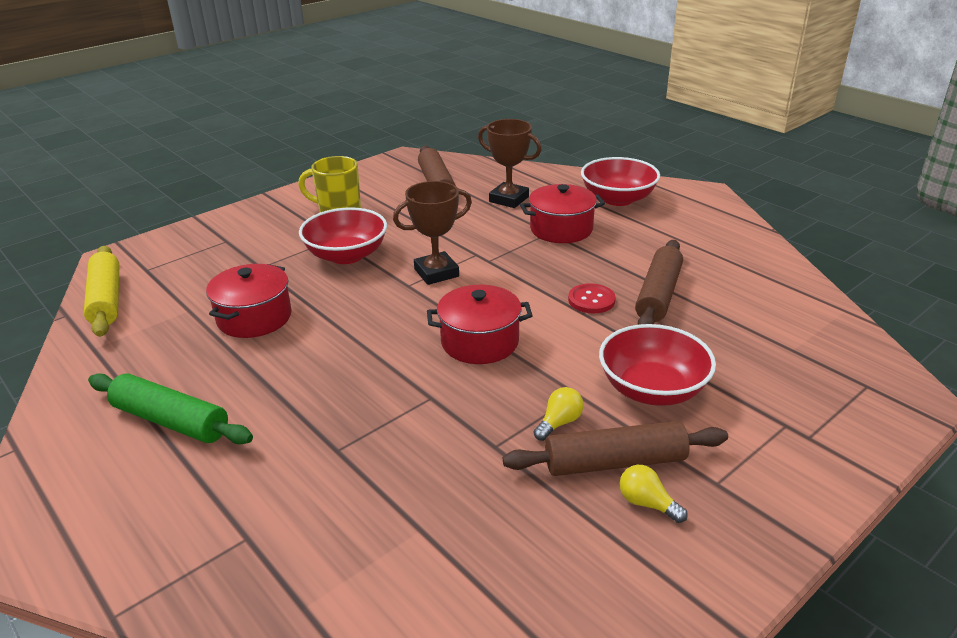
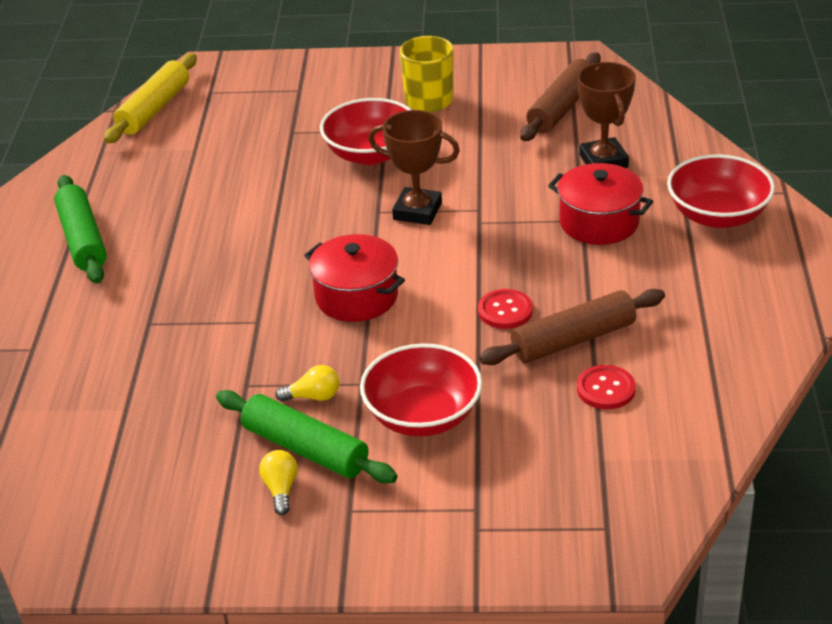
camera: 45 degrees right, 5 degrees up
(254, 318) = (229, 181): red pot -> none
(614, 462) = (305, 449): brown rolling pin -> green rolling pin
(723, 311) = (606, 389): none -> red button

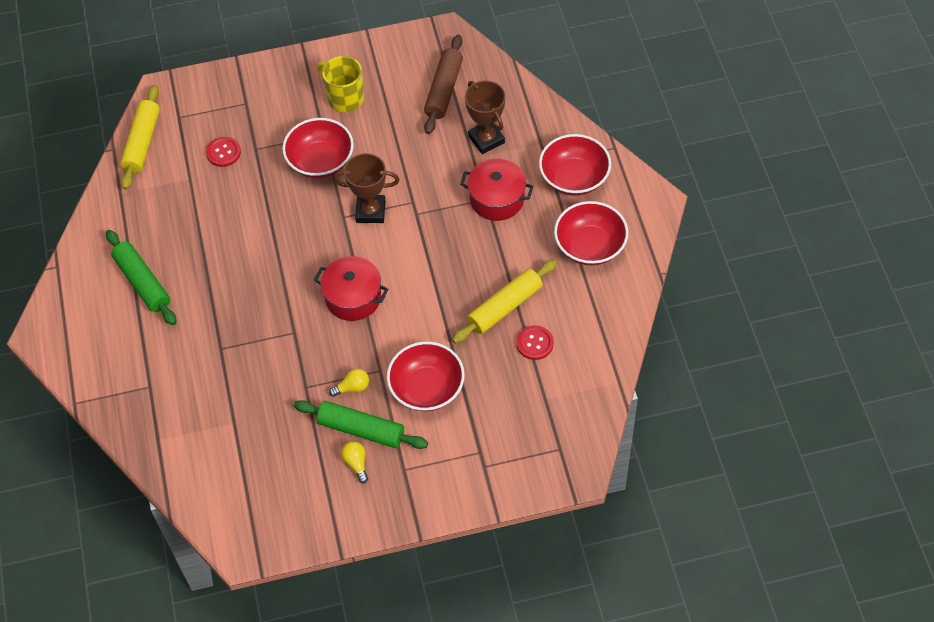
camera: 15 degrees left, 20 degrees up
(505, 311) = (455, 291): red button -> red button (223, 152)
(573, 340) = (505, 307): brown rolling pin -> yellow rolling pin
(722, 291) = (590, 246): none -> red bowl

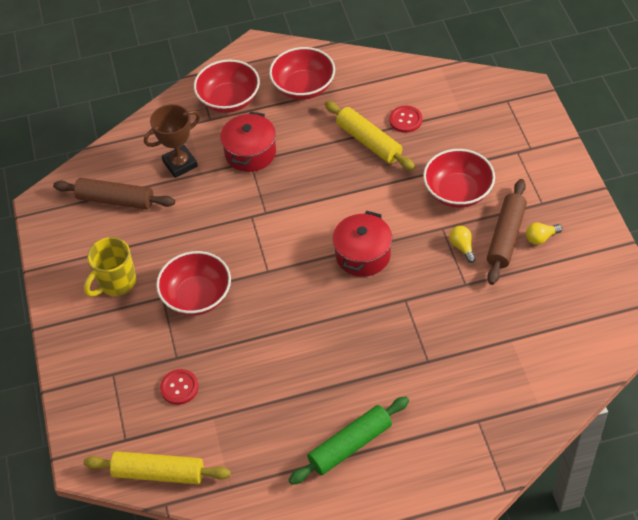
camera: 90 degrees left, 5 degrees down
(361, 429) = (505, 237): green rolling pin -> brown rolling pin
(370, 211) = (262, 249): brown trophy -> none

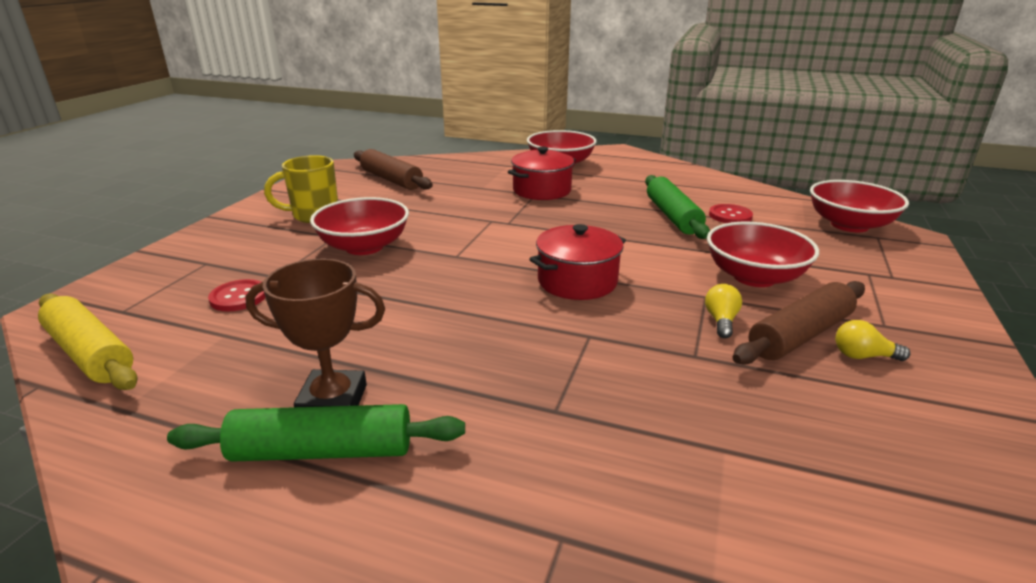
camera: 30 degrees right, 25 degrees down
(180, 164) = (471, 179): brown trophy -> brown trophy (333, 401)
(303, 87) = (638, 175): red bowl -> red bowl (849, 225)
(369, 142) = (672, 216): yellow rolling pin -> green rolling pin

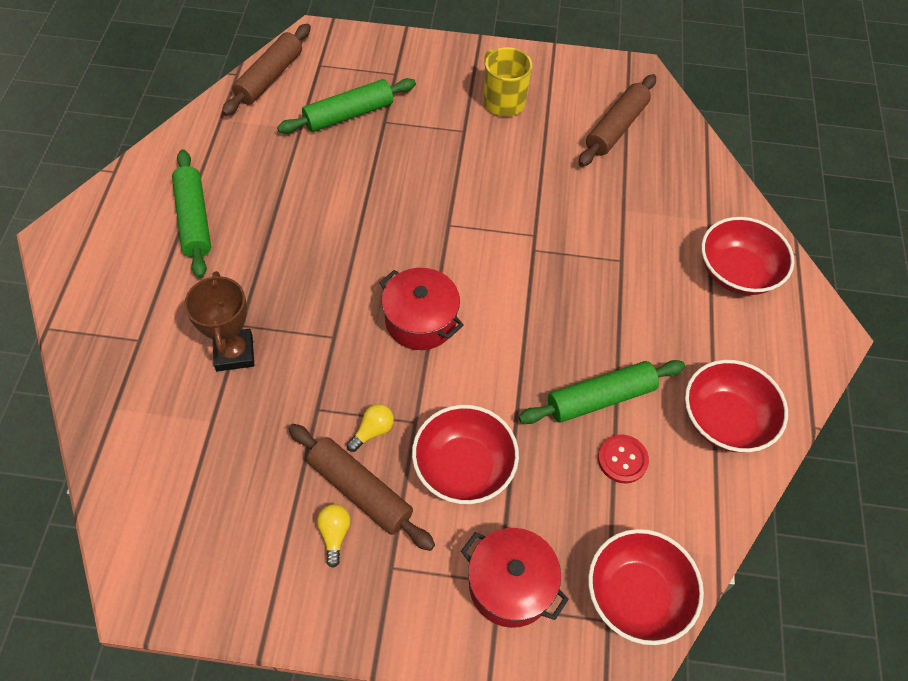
camera: 75 degrees right, 30 degrees up
(91, 353) = (270, 77): yellow rolling pin -> brown rolling pin
(238, 297) = (348, 114): red button -> green rolling pin
(333, 401) = (237, 209): brown trophy -> brown trophy (234, 353)
(364, 247) = (449, 157): red bowl -> red bowl (725, 420)
(542, 190) = (635, 265): red pot -> red pot (510, 585)
(721, 321) = (372, 431): yellow light bulb -> yellow light bulb turned 45 degrees counterclockwise

